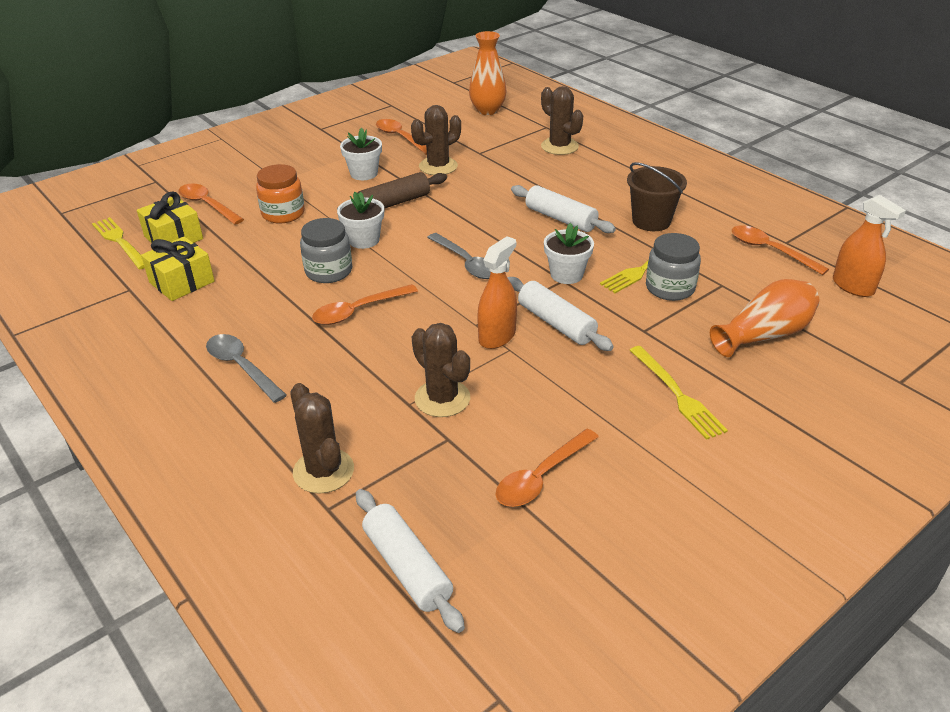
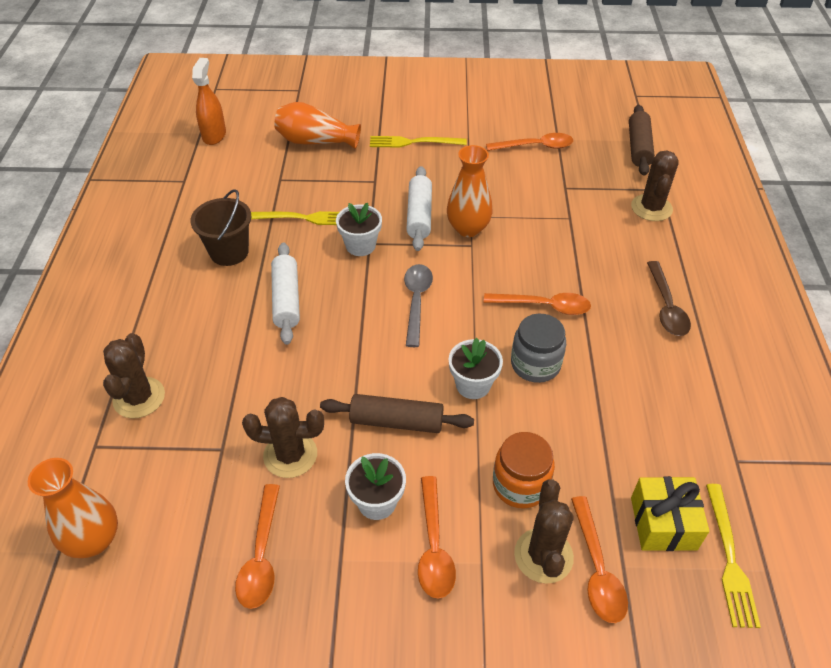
camera: 140 degrees left, 10 degrees up
(182, 282) = (679, 437): yellow gift -> none
(241, 367) = (666, 307): grey spoon -> brown spoon
(407, 567) = (638, 147): white rolling pin -> brown rolling pin
(442, 398) = (546, 210): brown cactus -> brown cactus (543, 556)
(497, 336) = (468, 228): orange spray bottle -> orange vase
(670, 288) = (313, 196): grey jar -> none
(676, 394) = (414, 142): yellow fork -> yellow fork turned 105 degrees counterclockwise
(770, 250) = (206, 181): orange spoon -> orange spoon (434, 546)

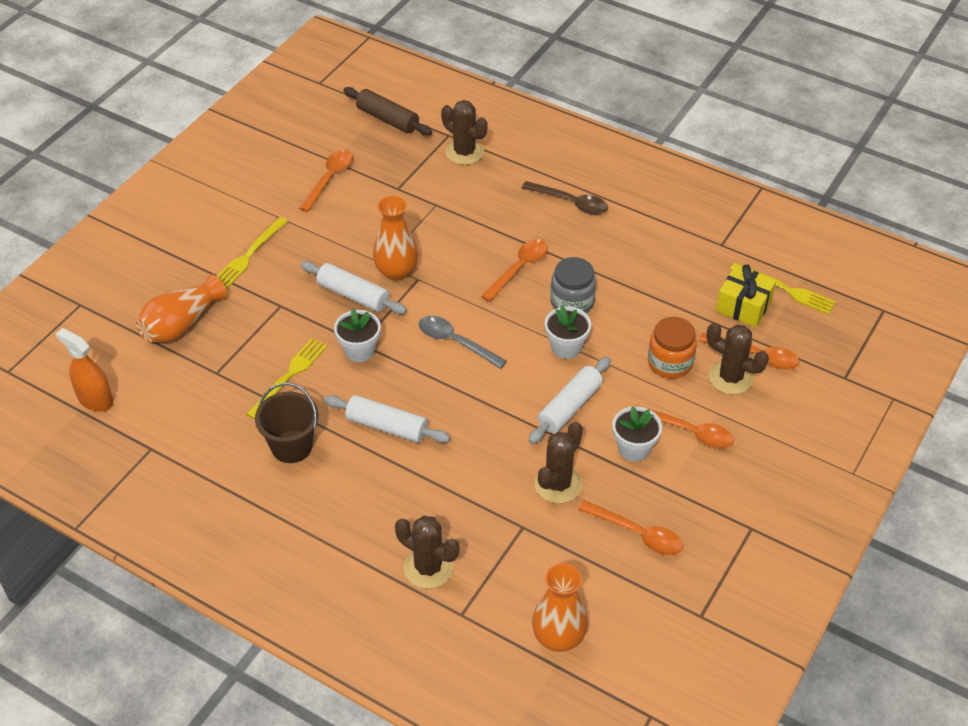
camera: 60 degrees left, 0 degrees up
(396, 422) = (570, 407): brown rolling pin -> white rolling pin

